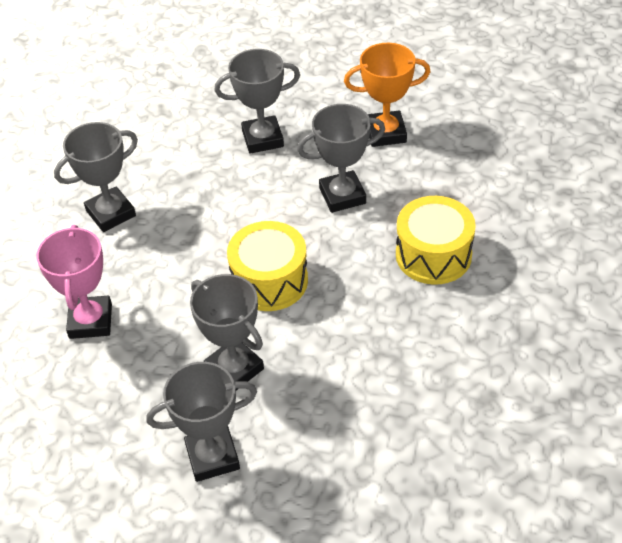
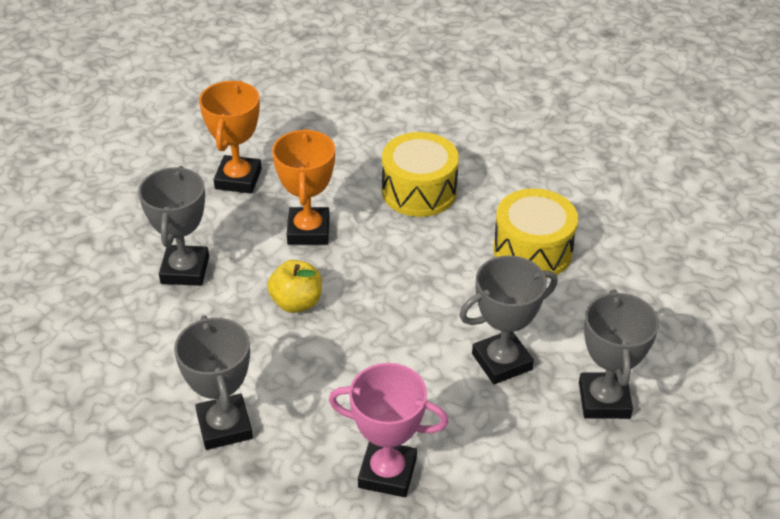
camera: 75 degrees left, 5 degrees down
(253, 214) = (296, 302): none -> yellow apple
(269, 281) = (397, 310): yellow drum -> yellow drum (532, 251)
(342, 196) = (308, 230): grey trophy -> orange trophy

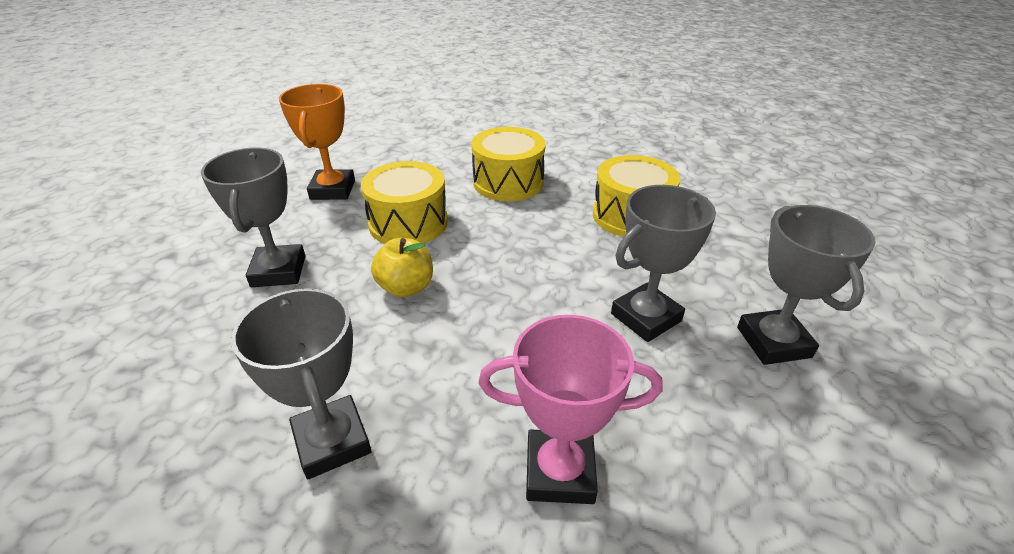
camera: 10 degrees left, 5 degrees down
(308, 230) = (408, 223): orange trophy -> yellow drum

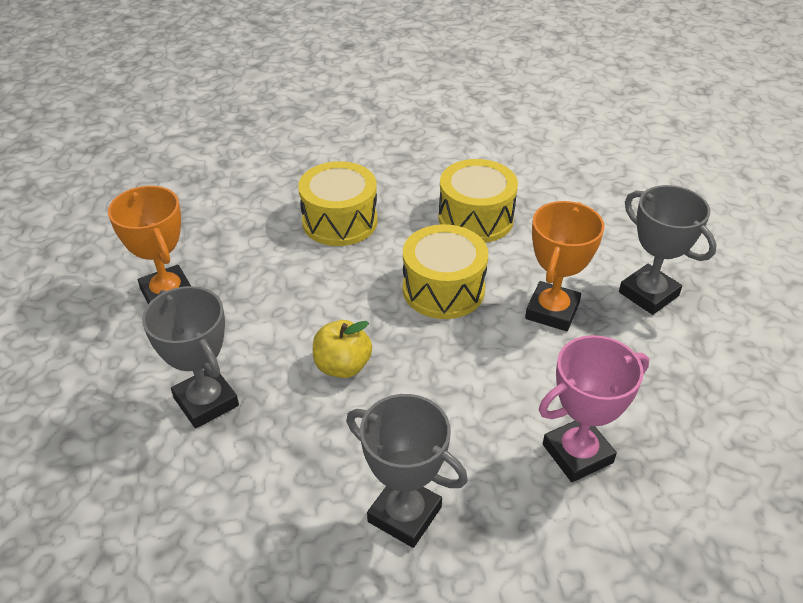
camera: 30 degrees left, 5 degrees up
(408, 223) = (283, 302): yellow drum -> yellow drum (443, 289)
(646, 317) = (552, 311): grey trophy -> orange trophy

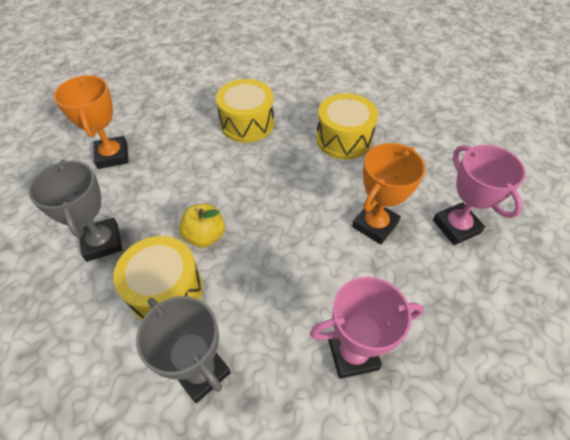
camera: 15 degrees right, 10 degrees up
(443, 289) = (300, 190): yellow drum -> yellow drum (166, 290)
(648, 294) = (456, 226): grey trophy -> pink trophy

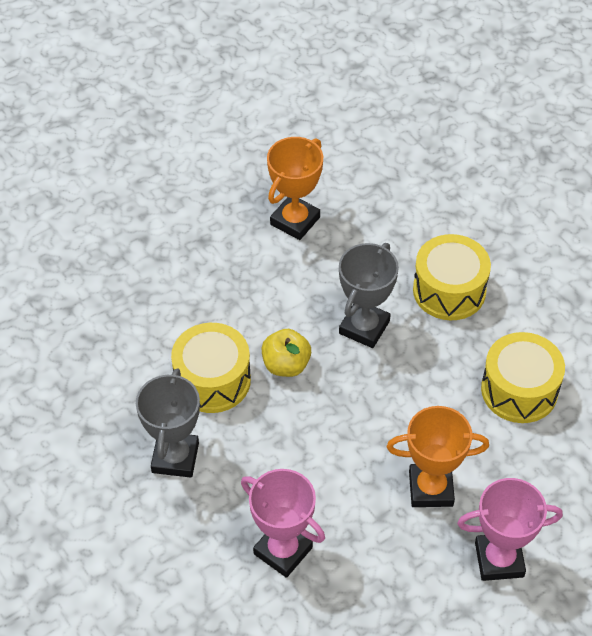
camera: 50 degrees right, 0 degrees up
(102, 242) = (209, 298): grey trophy -> grey trophy (364, 327)
(456, 226) = (499, 559): pink trophy -> pink trophy turned 60 degrees clockwise

